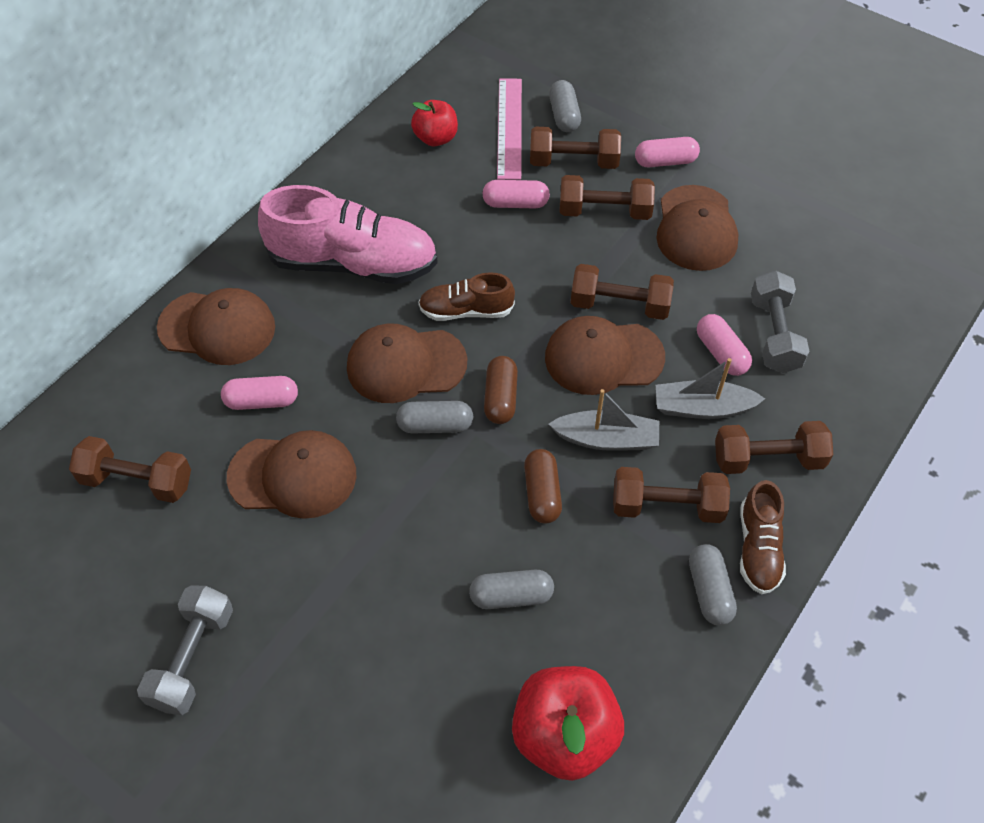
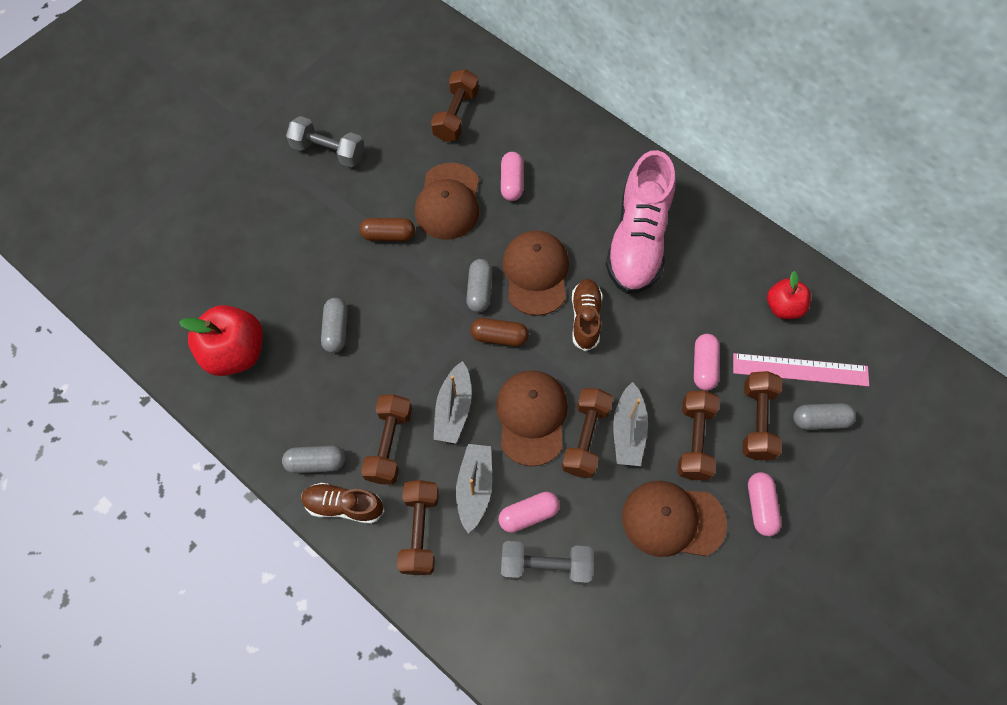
camera: 95 degrees right, 10 degrees up
(217, 328) = (579, 153): brown cap -> none
(542, 493) = (413, 357): brown capsule -> brown capsule (388, 235)
(604, 267) = (628, 431): none -> grey boat

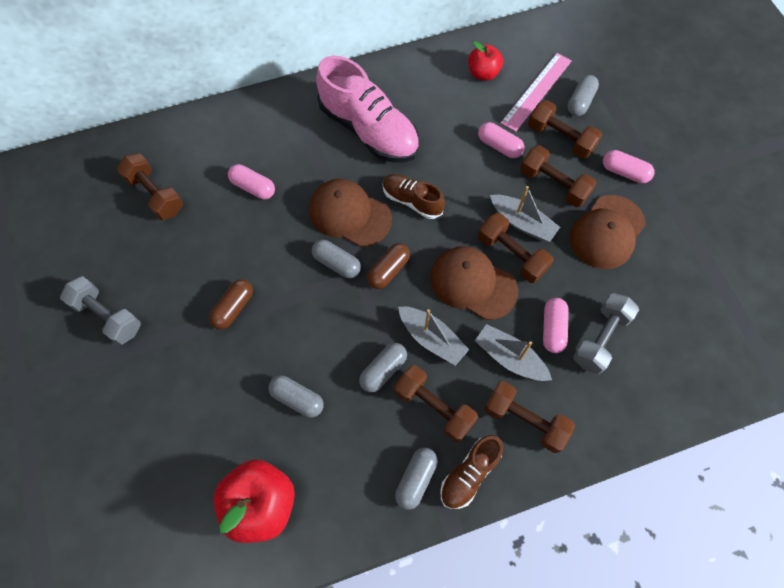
camera: 60 degrees left, 0 degrees up
(328, 151) = (108, 316): grey dumbbell -> grey dumbbell turned 75 degrees clockwise
(400, 384) = (383, 370): none -> grey capsule
(448, 201) = (236, 244): brown cap -> none

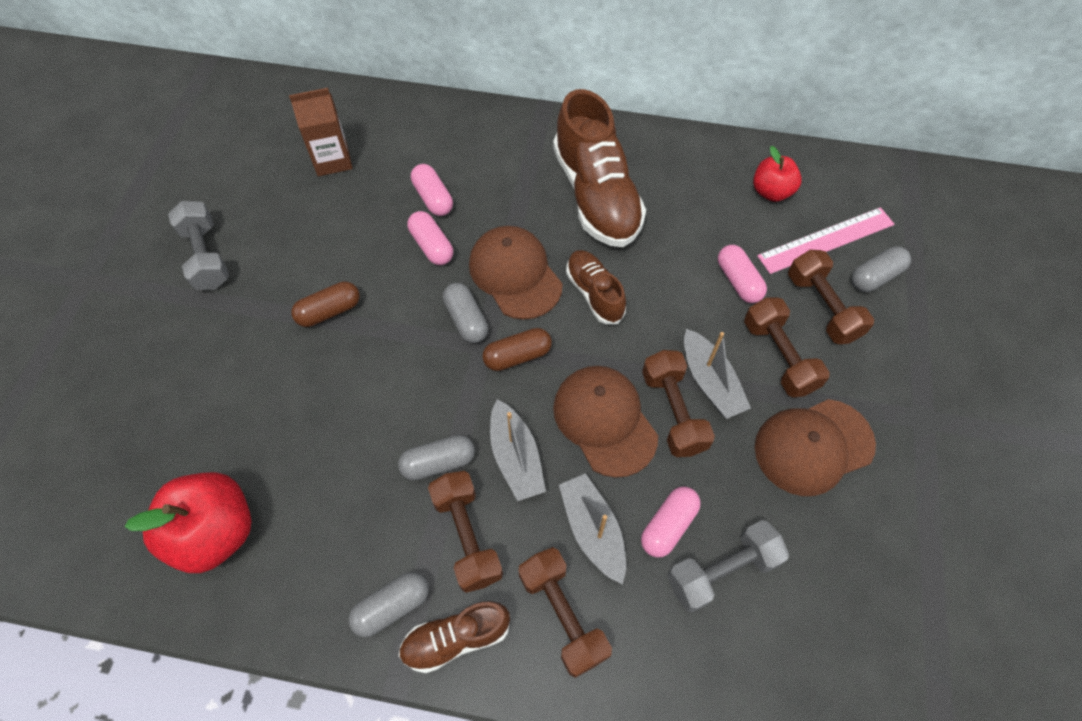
camera: 30 degrees right, 5 degrees down
(155, 194) = (332, 160): brown dumbbell -> brown carton
(297, 399) = (327, 442): grey capsule -> none
(369, 130) = (596, 195): pink shoe -> brown shoe
(624, 172) = (882, 386): pink capsule -> pink capsule (431, 246)

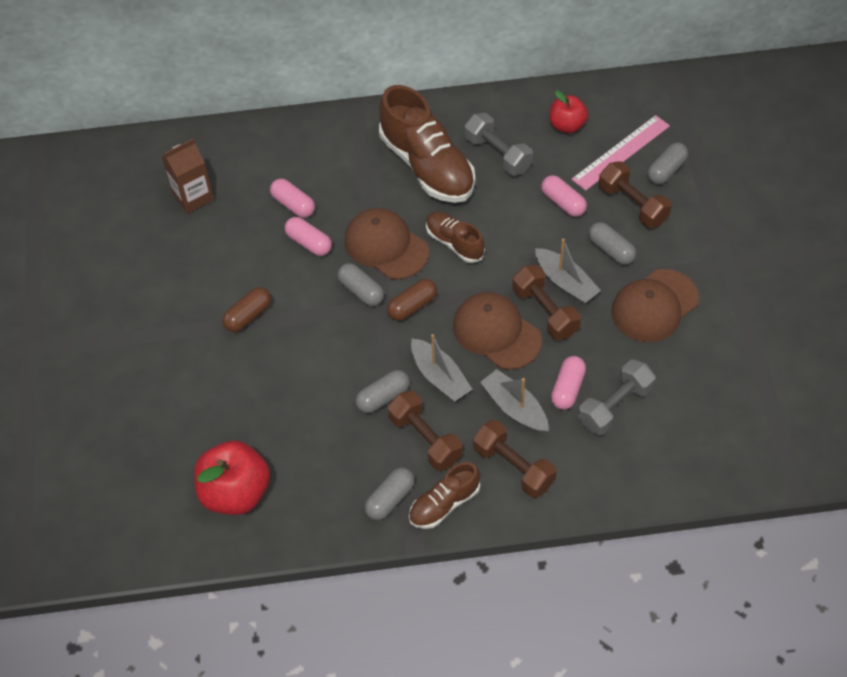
camera: 15 degrees left, 5 degrees down
(206, 257) = (124, 303): grey dumbbell -> grey dumbbell (498, 154)
(779, 356) = (611, 250): brown dumbbell -> grey capsule

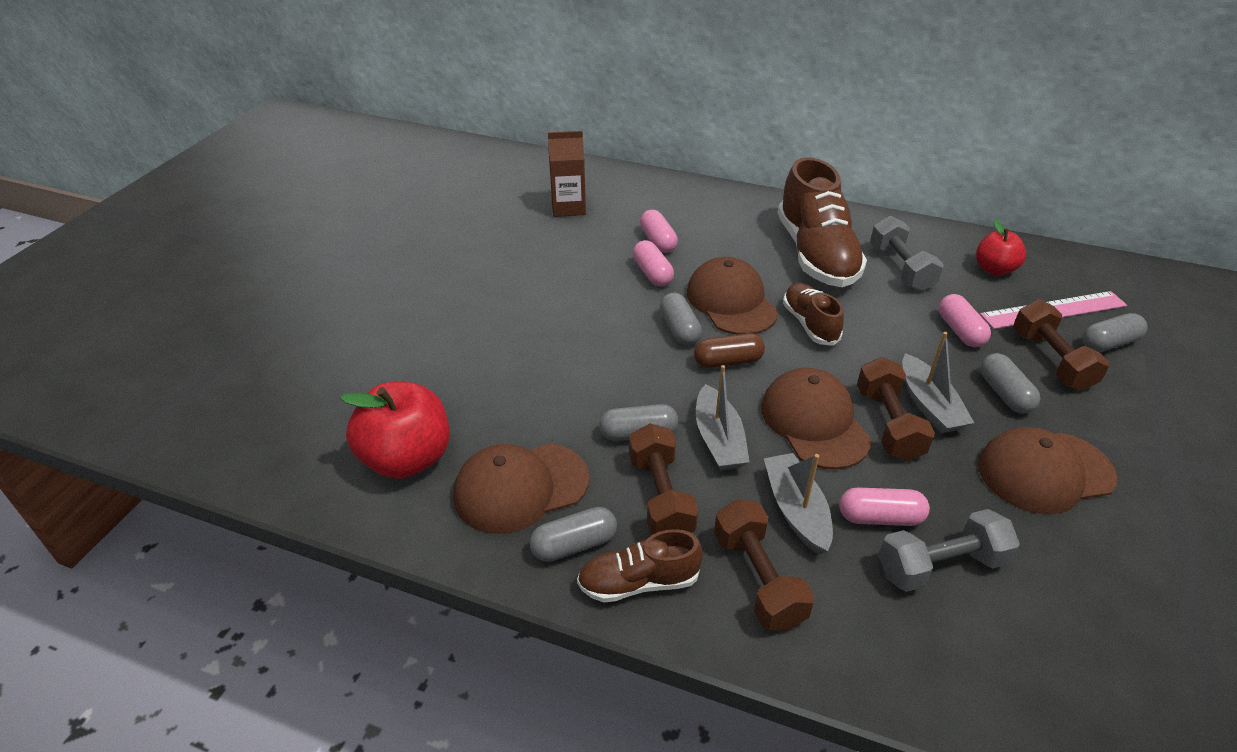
camera: 25 degrees right, 15 degrees down
(248, 316) = (548, 309): brown capsule -> none
(329, 476) = (520, 487): none -> brown cap
(567, 389) = (880, 517): pink capsule -> pink capsule turned 45 degrees clockwise

